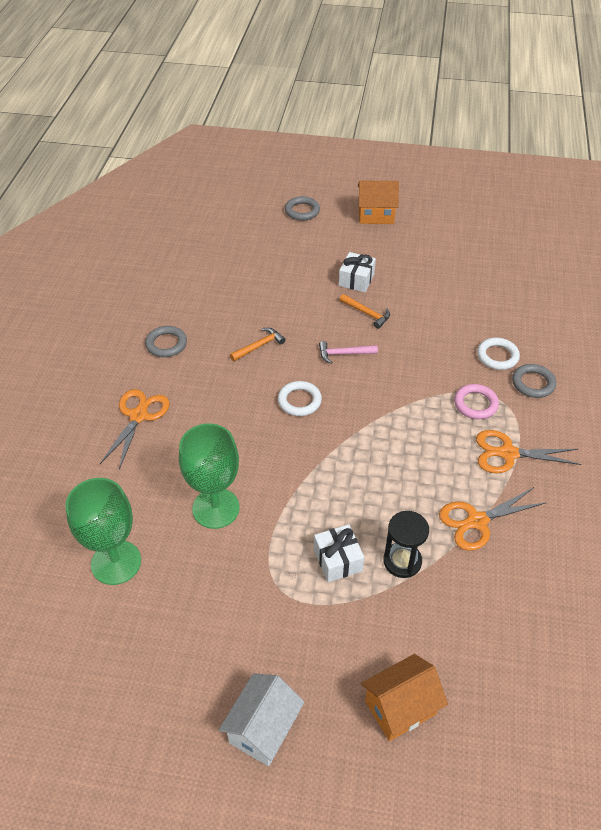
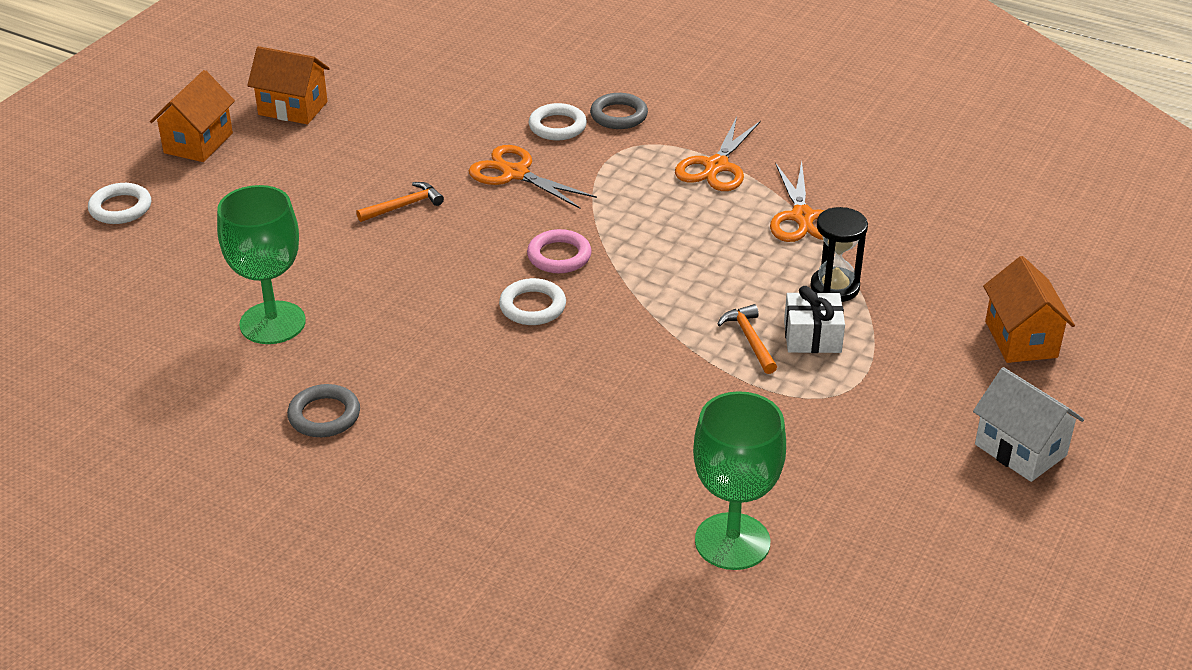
camera: 70 degrees left, 10 degrees down
(138, 416) = (463, 473): orange scissors -> orange scissors (515, 173)
(216, 508) = (683, 425): green goblet -> green goblet (272, 323)
(259, 346) = (397, 320): orange hammer -> orange hammer (749, 339)
(302, 211) = (120, 208): grey ring -> white ring
(344, 354) = (469, 246): pink hammer -> none
(356, 280) = (327, 197): white gift -> none
(433, 237) = (293, 108): none -> orange house
(475, 404) = (626, 166): pink ring -> pink ring (559, 256)

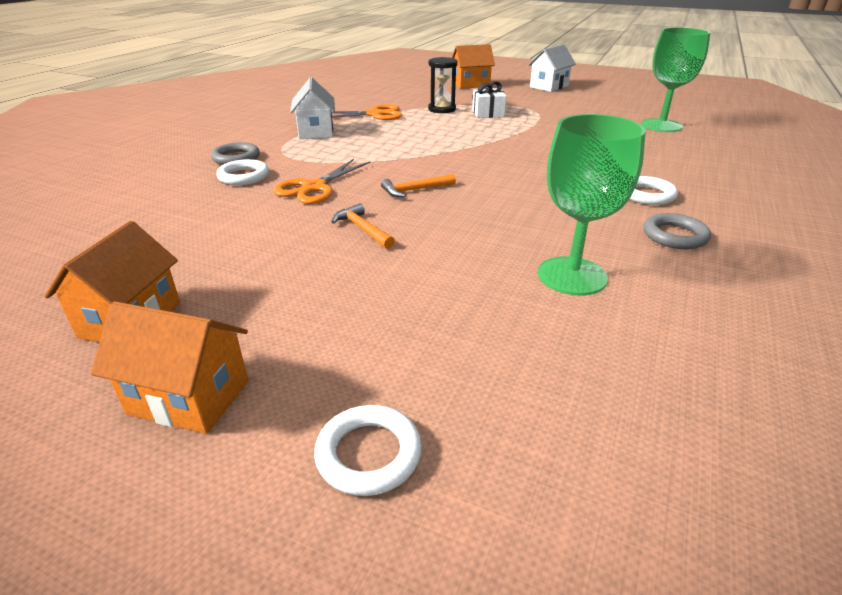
camera: 95 degrees left, 5 degrees down
(532, 306) = (492, 174): white ring -> white ring (647, 195)
(559, 256) = (428, 169): pink ring -> none
(716, 166) = (316, 132): orange scissors -> white house
(749, 339) = (497, 124): orange hammer -> orange hammer (415, 190)

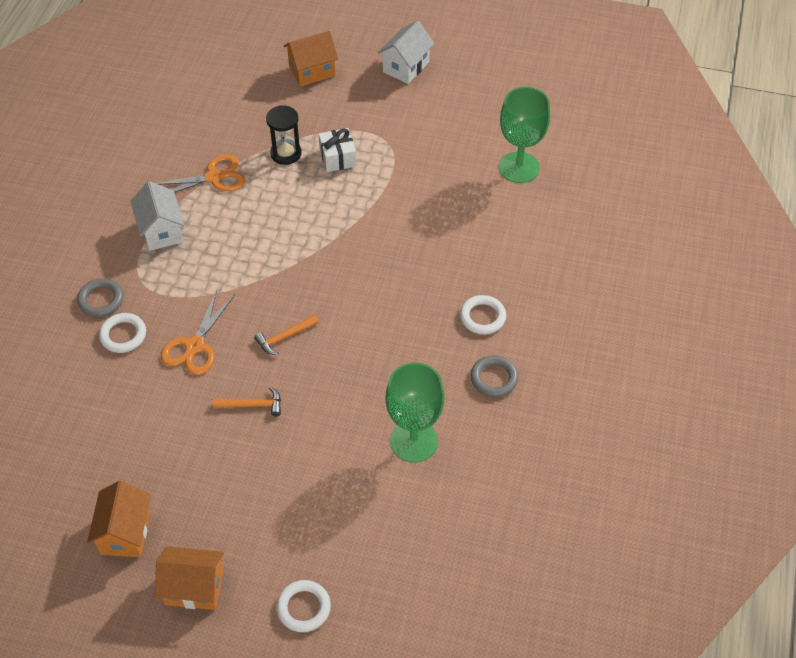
camera: 10 degrees left, 20 degrees up
(362, 229) = (253, 405): orange hammer -> orange hammer turned 135 degrees clockwise

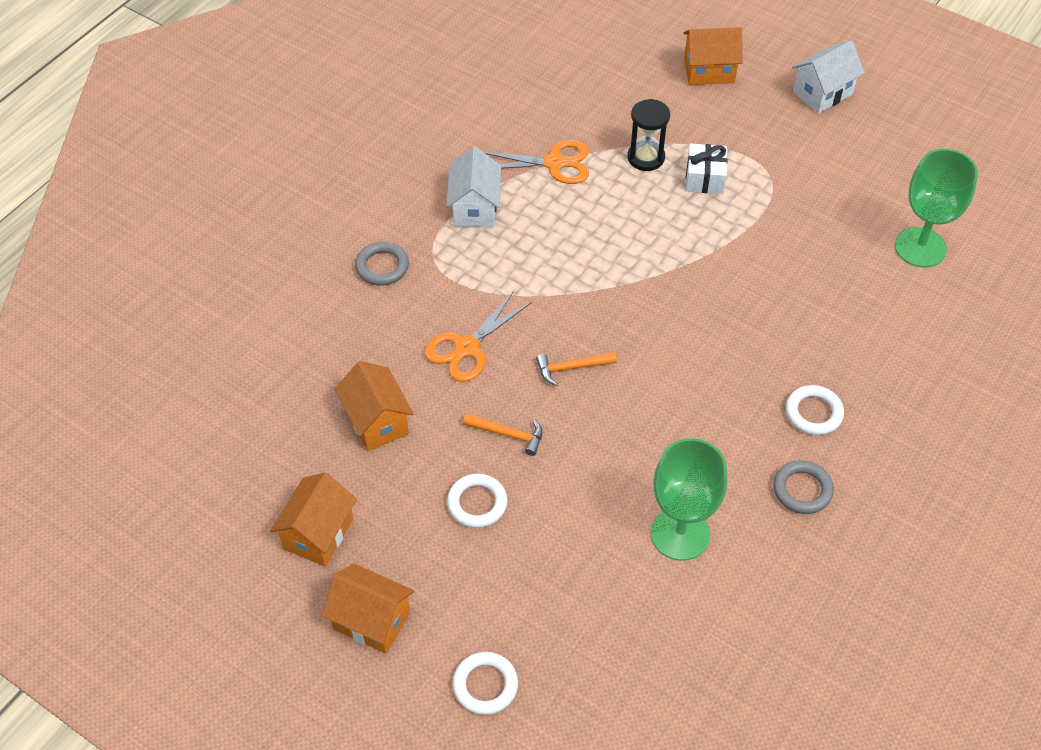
camera: 20 degrees right, 0 degrees up
(123, 335) = (393, 312): white ring -> white ring (477, 503)
(141, 427) = (377, 422): none -> orange house

